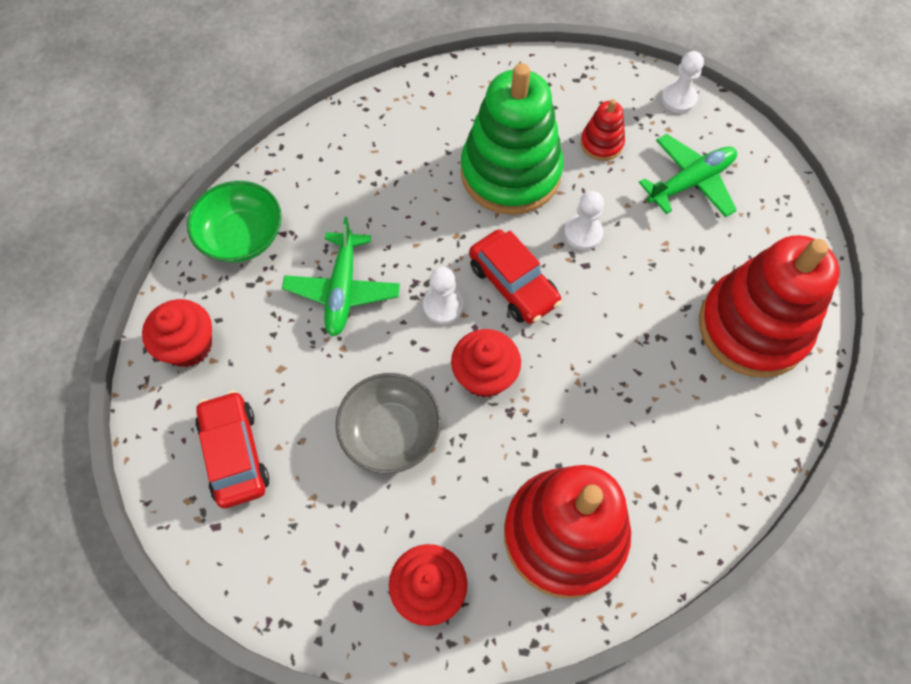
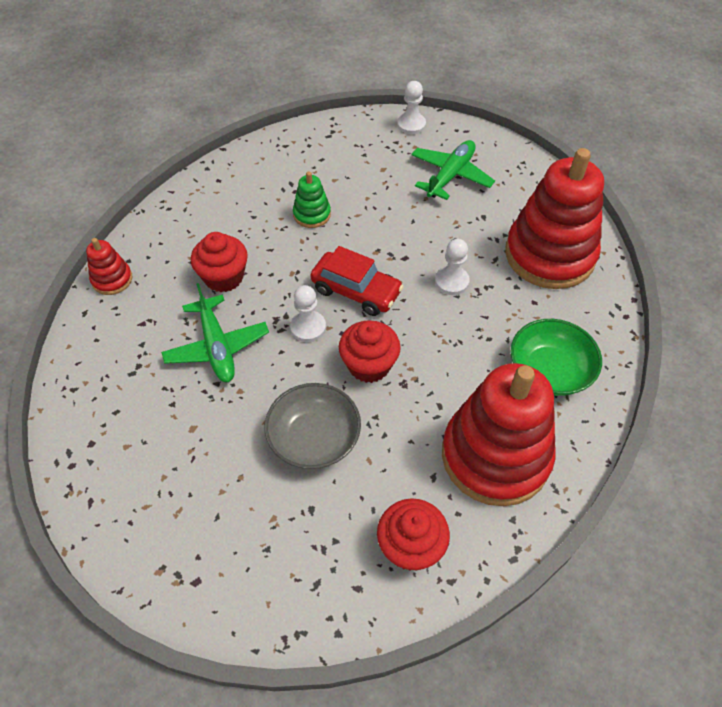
camera: 25 degrees left, 10 degrees down
(188, 346) = (98, 443): red cupcake -> red cupcake (224, 277)
(235, 454) = (184, 513): red car -> none
(242, 236) = (105, 338): green bowl -> green bowl (549, 371)
(510, 173) = (312, 214): green stacking toy -> green stacking toy, size x0.44
(583, 233) = (390, 236): white pawn -> white pawn (451, 281)
(601, 143) = (371, 172): red stacking toy -> red stacking toy (112, 279)

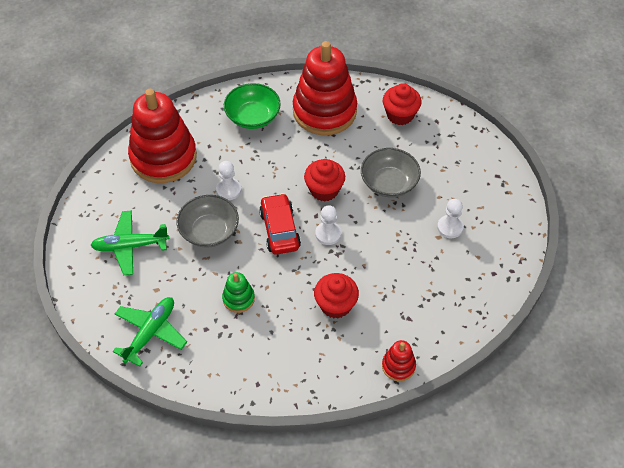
camera: 130 degrees left, 0 degrees up
(217, 347) = (384, 266): green plane -> green plane (150, 333)
(411, 125) = (90, 305): white pawn -> white pawn (450, 227)
(412, 237) = (209, 231): none -> grey bowl

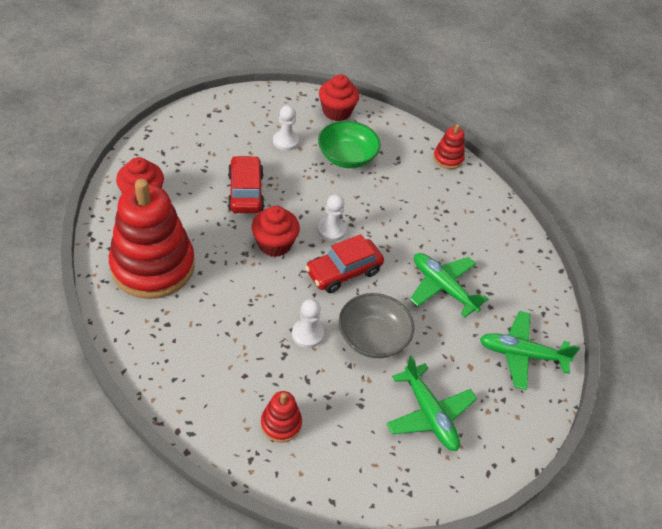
camera: 115 degrees left, 5 degrees down
(163, 157) = (281, 424): red stacking toy -> red stacking toy, size x0.44
(238, 298) = (443, 287): green stacking toy -> green plane
(253, 116) = (180, 339): green bowl -> green bowl (347, 157)
(335, 305) = (410, 210): red cupcake -> red cupcake (336, 112)
(389, 183) = (245, 192): grey bowl -> red car

